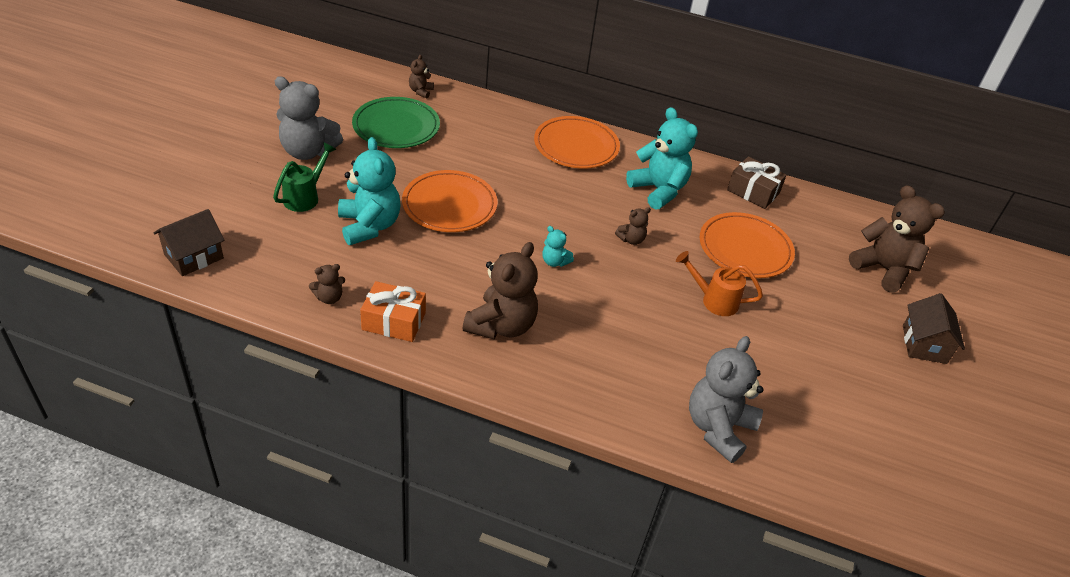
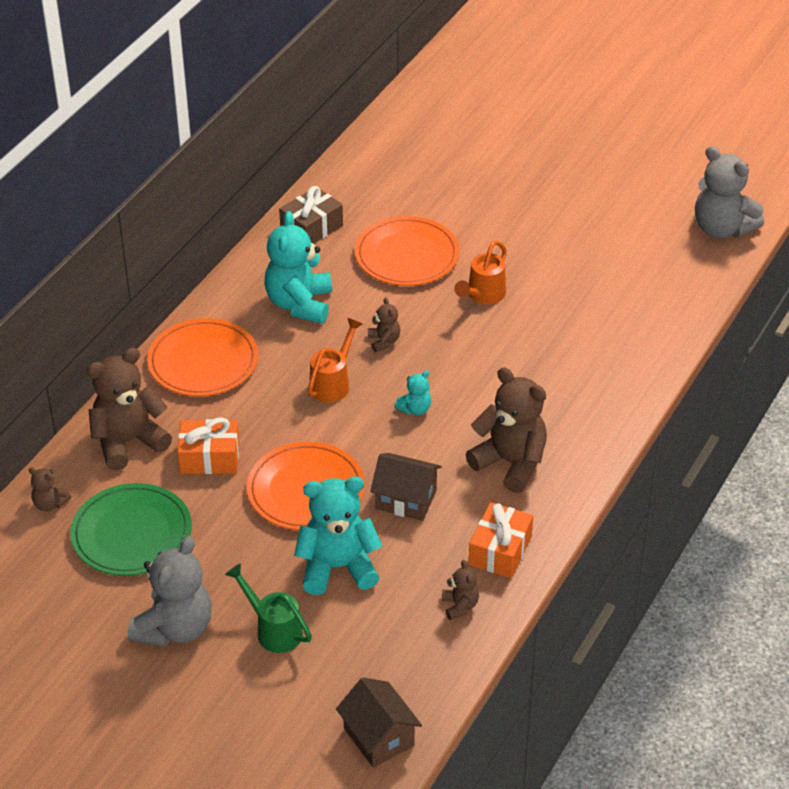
camera: 75 degrees left, 0 degrees up
(476, 156) = (209, 457): none -> orange gift
(572, 213) = (333, 383): none -> orange watering can
(658, 190) = (299, 304): turquoise teddy bear -> turquoise teddy bear turned 60 degrees counterclockwise
(718, 428) = (647, 327): grey teddy bear -> grey teddy bear (722, 228)
(883, 269) = (446, 164): brown teddy bear -> brown teddy bear (128, 442)
(924, 344) = (549, 167): brown house -> brown house (406, 499)

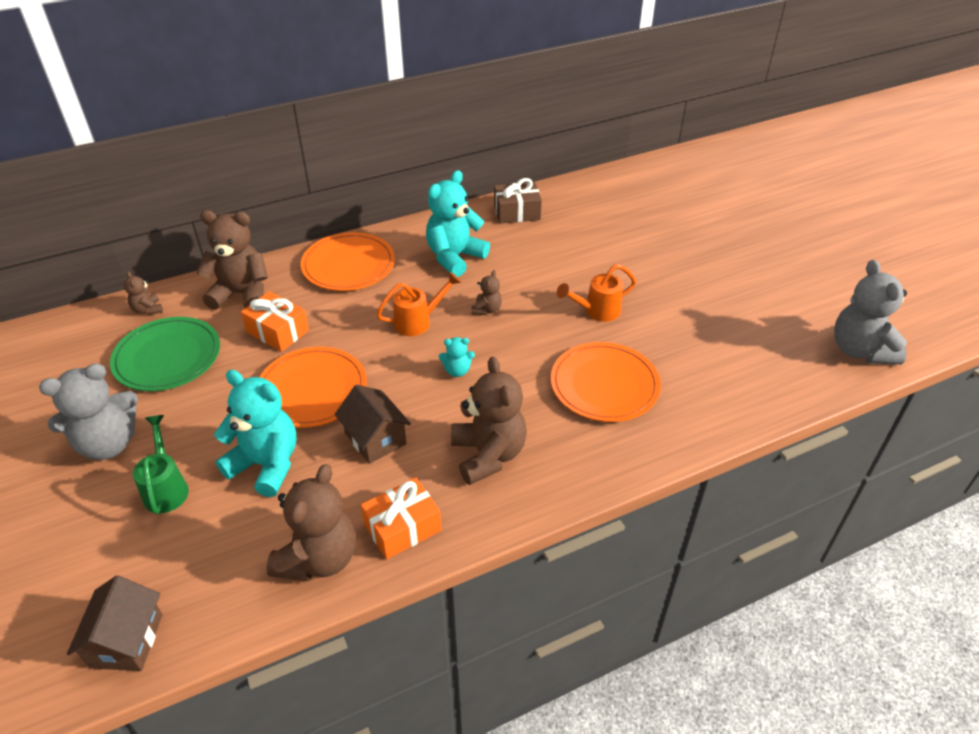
camera: 35 degrees right, 0 degrees up
(407, 256) = (566, 258): orange plate -> orange plate (604, 385)
(460, 606) = (319, 558): brown teddy bear -> brown teddy bear, size x2.12

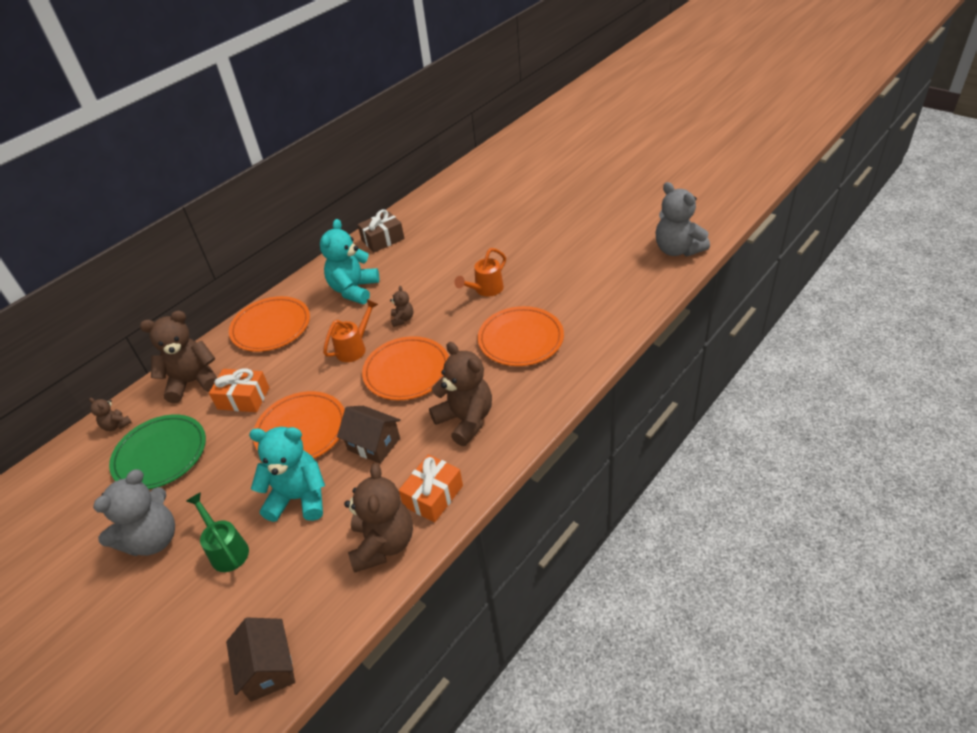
camera: 20 degrees left, 0 degrees up
(457, 370) = (407, 371): turquoise teddy bear -> orange plate

